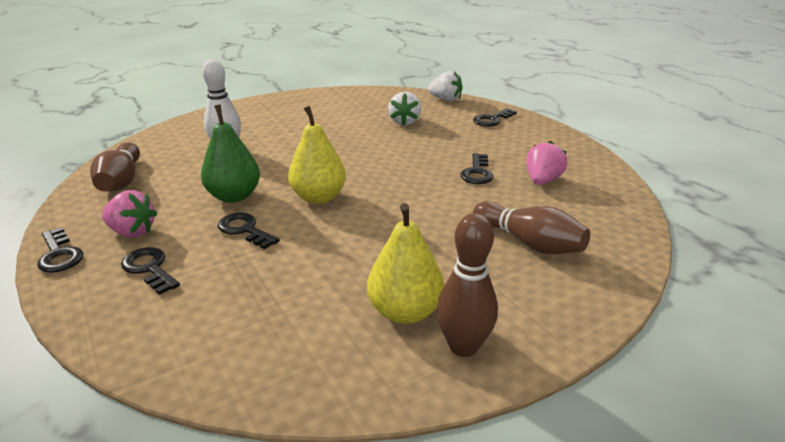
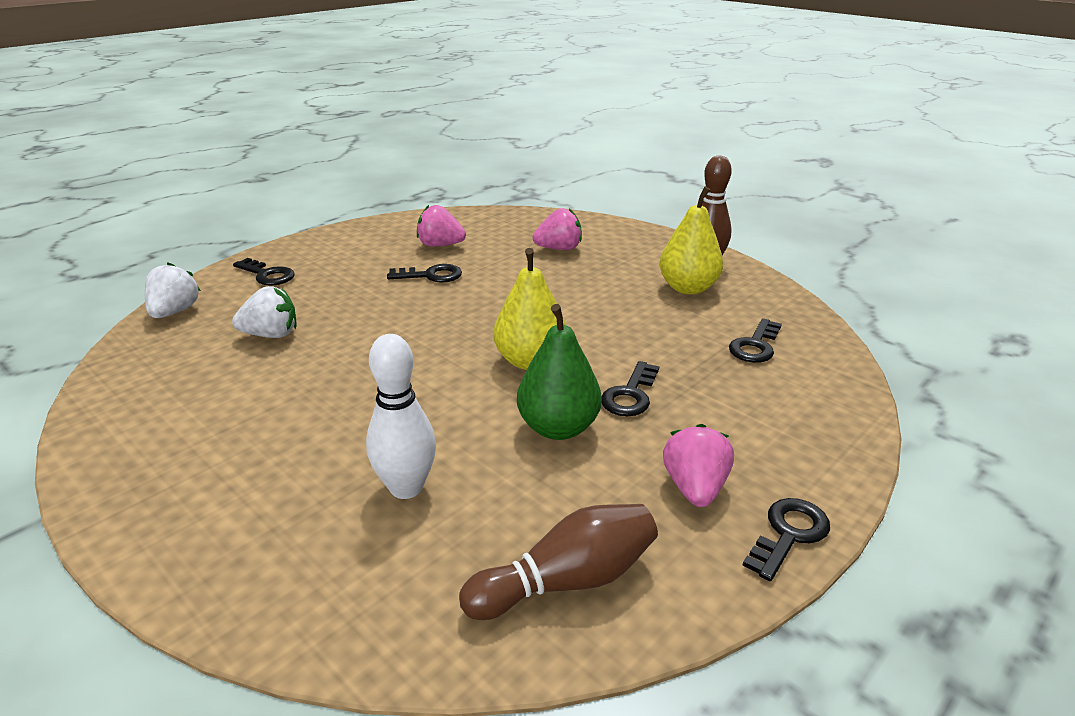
camera: 105 degrees left, 0 degrees up
(149, 268) = (747, 438): black key -> black key (755, 346)
(529, 243) = (559, 249): brown bowling pin -> pink strawberry

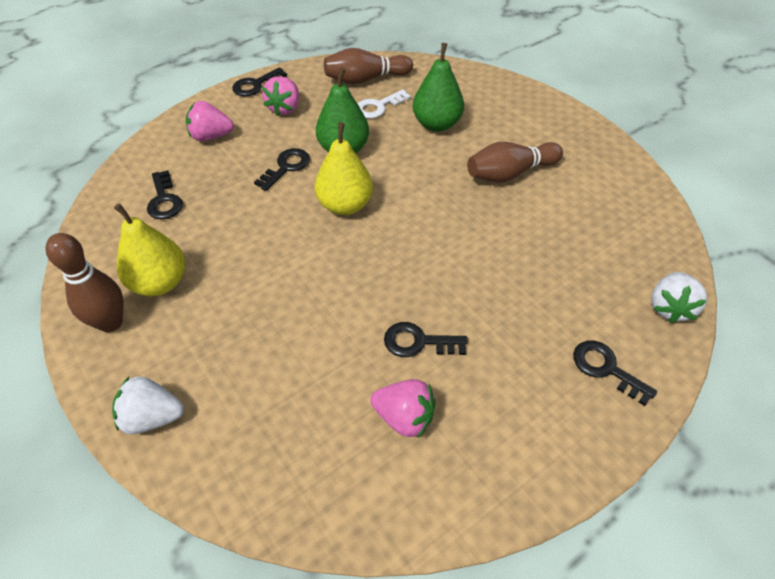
camera: 170 degrees left, 20 degrees up
(271, 335) = (560, 261): white strawberry -> white strawberry (152, 417)
(297, 419) = (510, 173): none -> brown bowling pin
(406, 487) = (436, 124): white bowling pin -> green pear
(521, 512) = (378, 107): none -> white key
(559, 249) = (255, 385): pink strawberry -> pink strawberry (211, 136)
(755, 346) = (164, 200): black key -> black key turned 120 degrees clockwise

